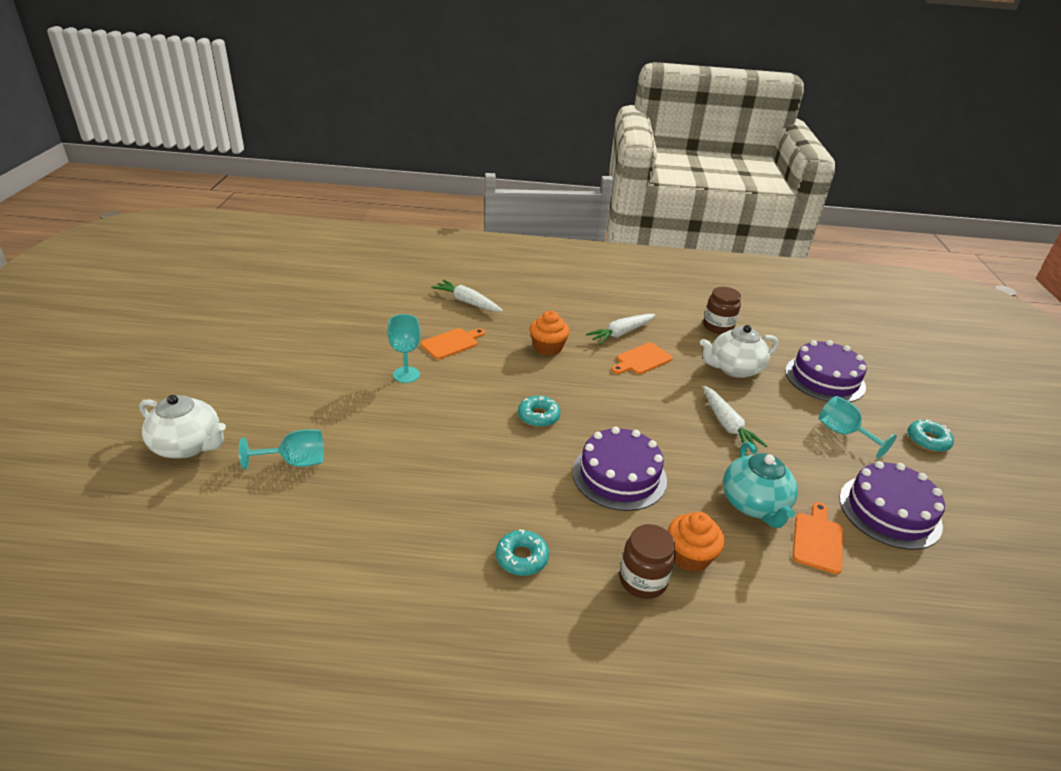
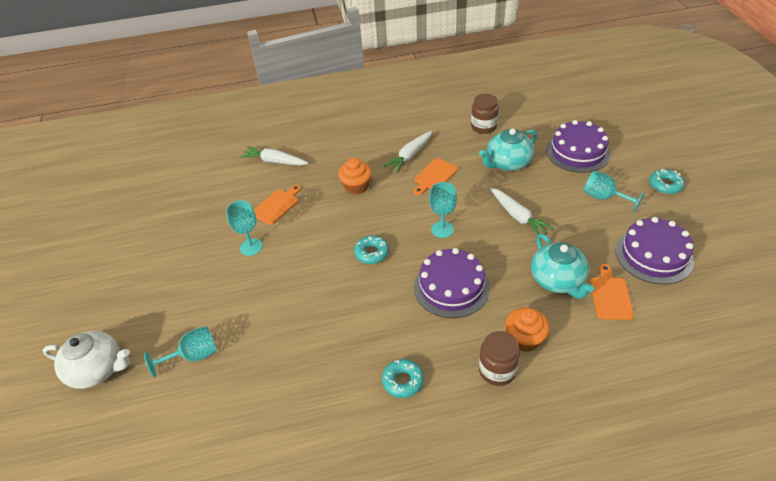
camera: 10 degrees left, 10 degrees up
(631, 414) = (442, 229): none -> turquoise goblet
(734, 369) = (507, 163): white teapot -> turquoise teapot

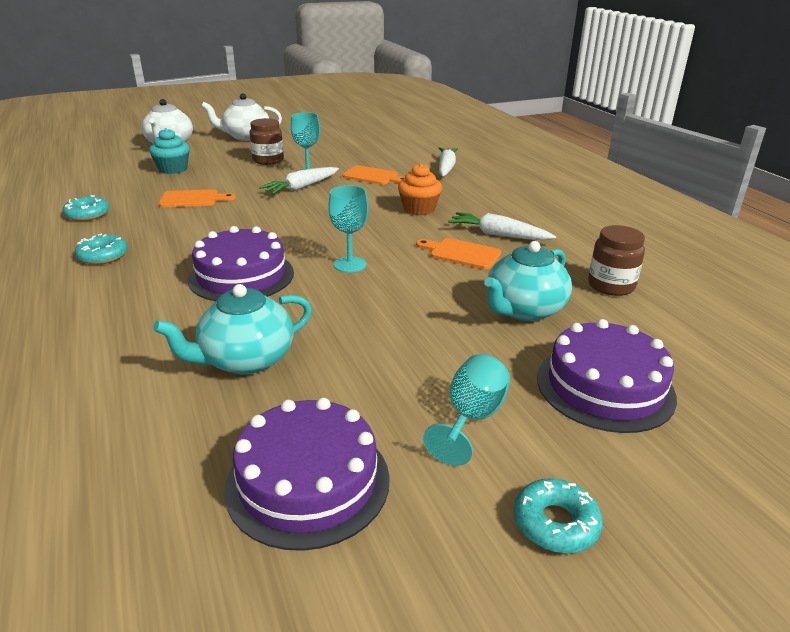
camera: 75 degrees right, 15 degrees down
(109, 297) = (246, 137): none -> white teapot
(193, 356) = (173, 169): turquoise goblet -> turquoise cupcake
(371, 253) = (301, 226): turquoise donut -> turquoise donut (87, 214)
(497, 370) = (92, 311): brown jar -> brown jar (268, 160)
(507, 163) = (524, 310): turquoise teapot -> turquoise teapot turned 90 degrees counterclockwise
(517, 216) = (390, 321): white carrot -> white carrot (301, 187)
(524, 339) = (136, 331): orange cupcake -> none
(610, 295) = (204, 415): orange cutting board -> orange cutting board (192, 199)

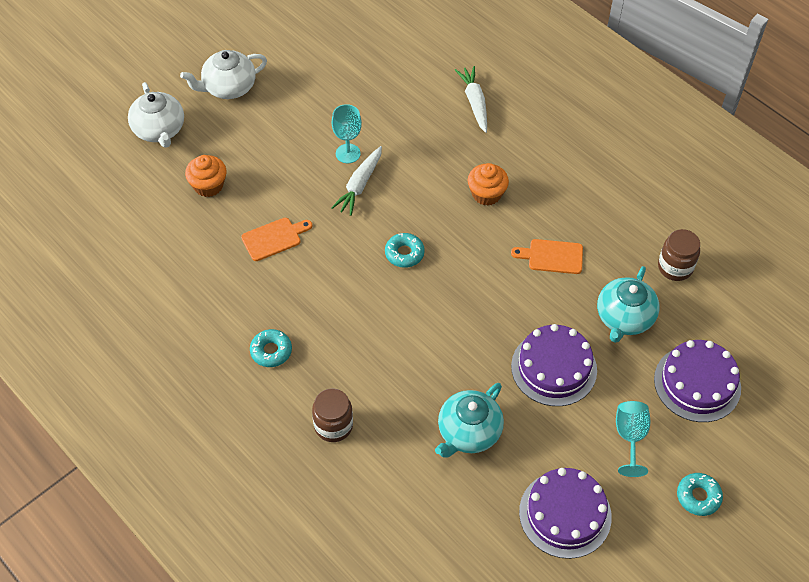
camera: 20 degrees left, 25 degrees up
(87, 214) = (200, 294): turquoise donut -> turquoise donut (404, 253)
(173, 169) = (208, 185): turquoise cupcake -> orange cupcake
(241, 276) = (401, 342): purple cake -> purple cake (554, 368)
(268, 160) = (290, 137): brown jar -> brown jar (333, 426)
(350, 264) = (474, 300): turquoise goblet -> none
(373, 176) = (414, 142): orange cutting board -> none
(498, 235) = (570, 218): white carrot -> none

